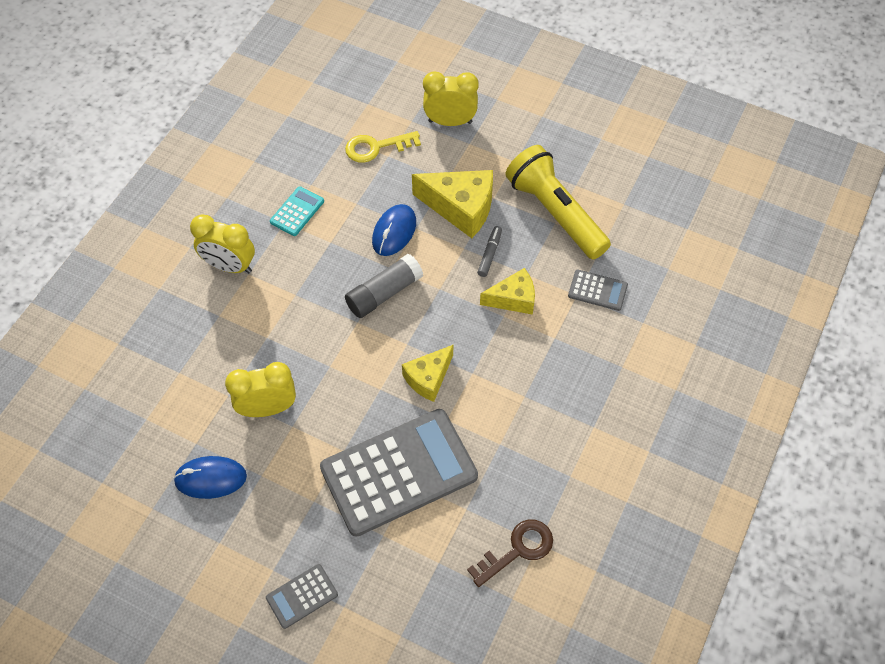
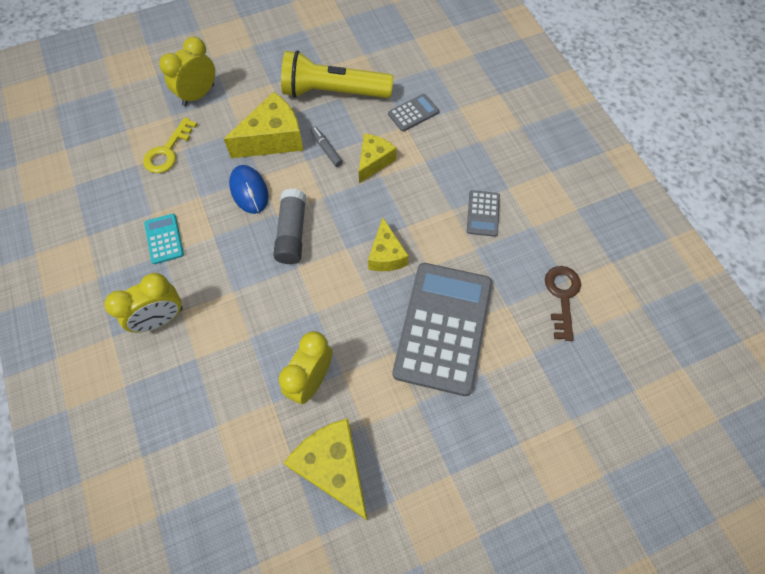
camera: 50 degrees left, 5 degrees up
(210, 478) = (333, 467): blue mouse -> yellow cheese
(302, 596) = (489, 468): grey calculator -> grey calculator (483, 213)

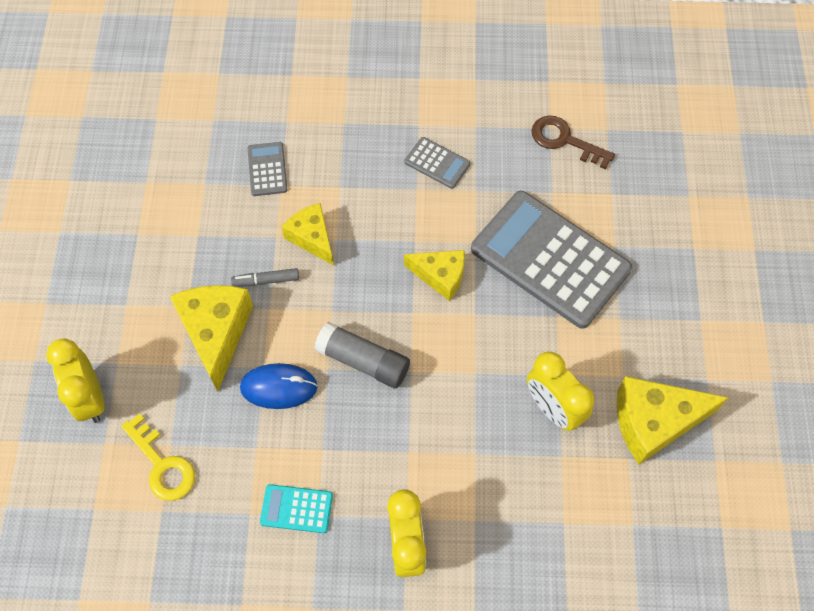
camera: 65 degrees left, 0 degrees up
(333, 92) = (184, 239): yellow flashlight -> none

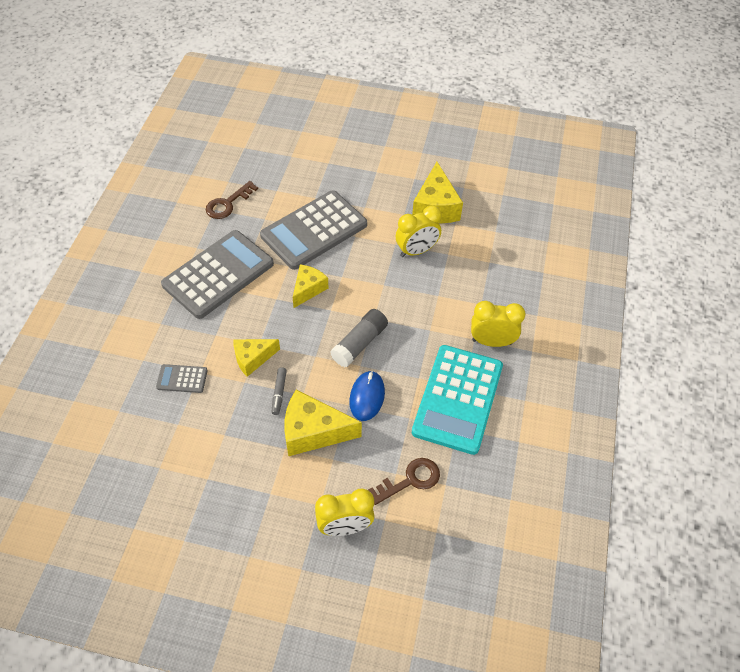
camera: 80 degrees left, 10 degrees down
(162, 464) = (410, 480): yellow key -> brown key
(296, 509) = (458, 399): turquoise calculator -> turquoise calculator, size x2.33
(437, 163) = (218, 274): grey calculator -> grey calculator, size x2.33

